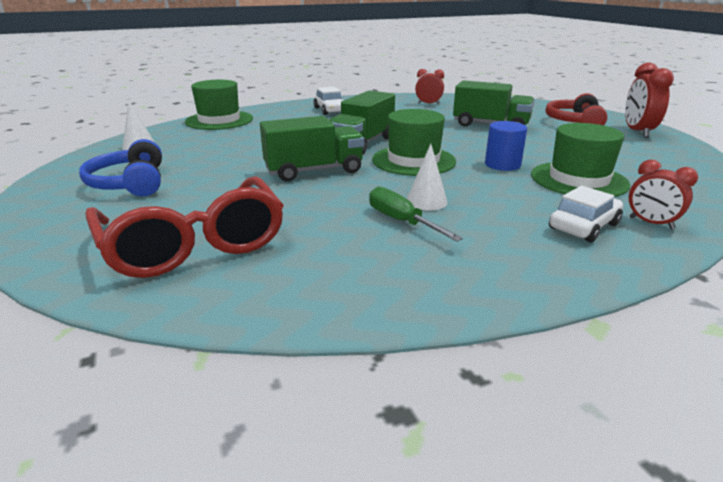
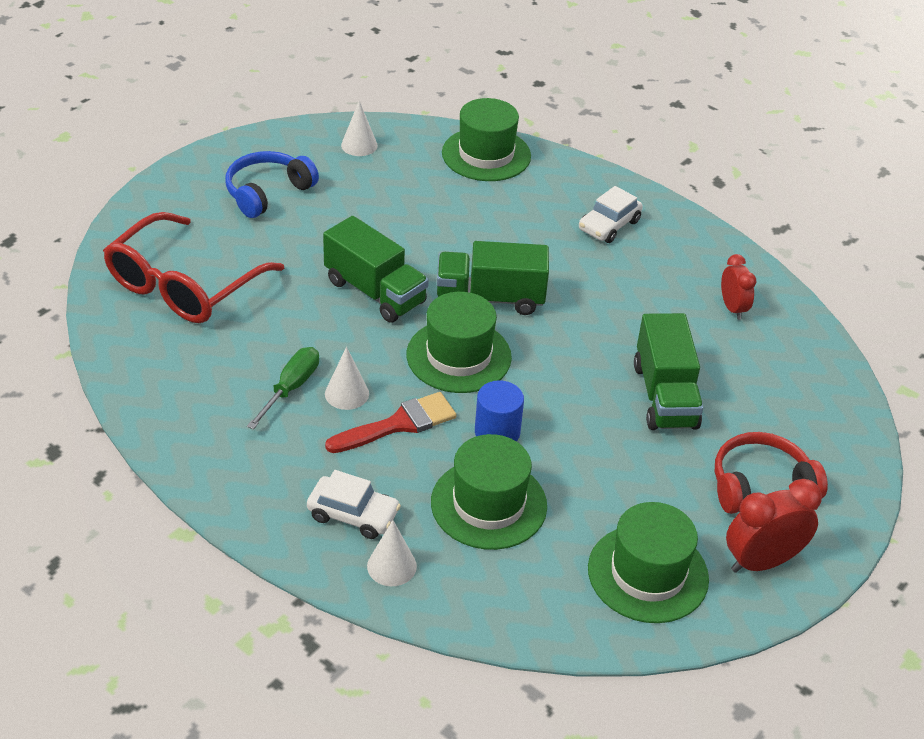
camera: 60 degrees right, 15 degrees up
(476, 191) = (398, 424): none -> red brush
(650, 154) = (648, 573): none -> green hat
(651, 223) = (391, 566): red clock -> white cone

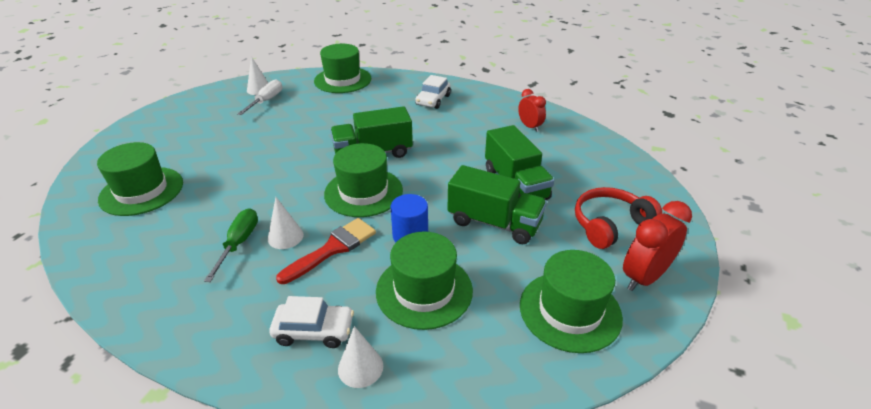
camera: 15 degrees left, 5 degrees down
(185, 284) = (141, 191): red glasses -> green hat
(267, 192) = (199, 124): blue headphones -> none
(365, 170) = (266, 101): none -> white screwdriver
(375, 292) = (290, 166): green truck -> green truck (494, 223)

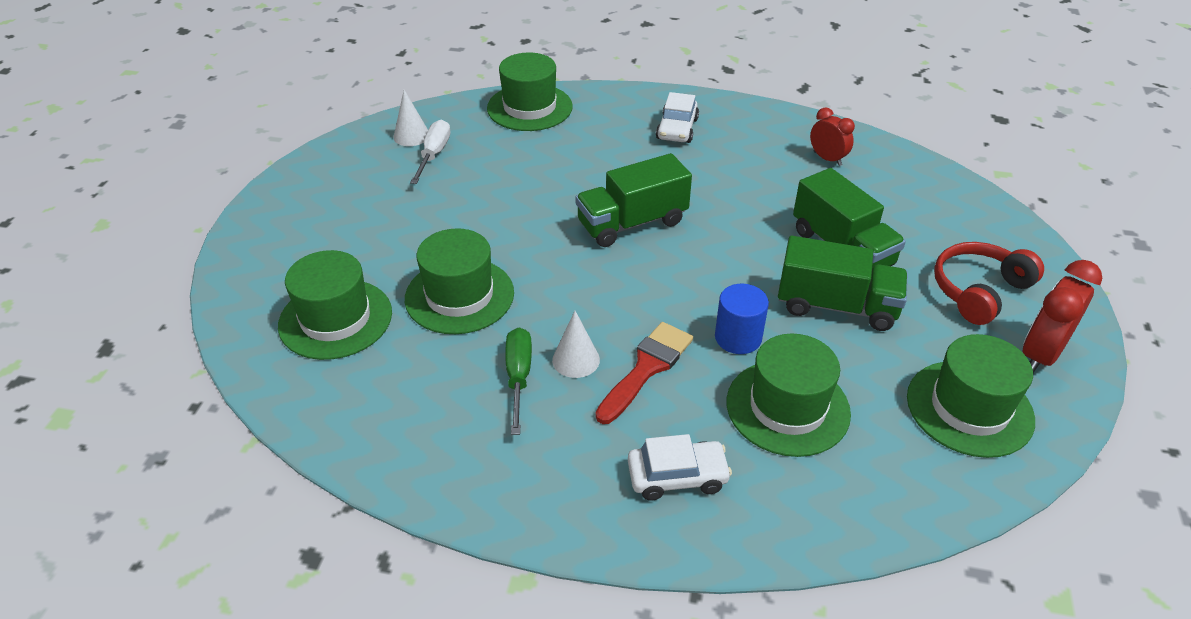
camera: 10 degrees left, 5 degrees up
(360, 367) = (755, 511): white cone -> none
(363, 192) = (647, 283): green hat -> green hat (459, 296)

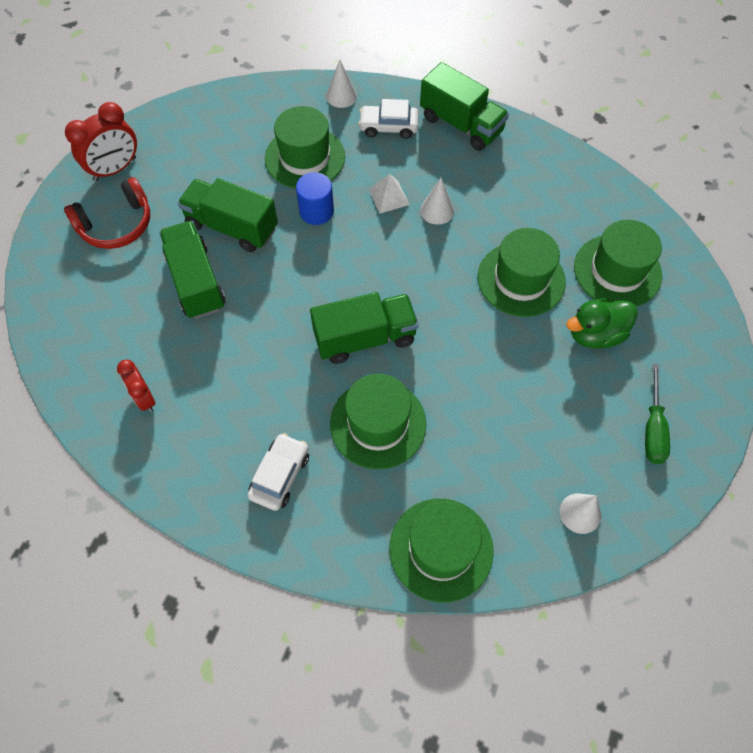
camera: 170 degrees left, 20 degrees up
(376, 255) = (595, 334): none -> green duck
(434, 154) = (552, 473): white screwdriver -> none
(518, 377) = (478, 203): green screwdriver -> green screwdriver (653, 429)
(558, 498) = (461, 124): none -> green truck
(646, 368) = (389, 197): red brush -> white pyramid
(776, 524) = (341, 96): none -> white cone
(969, 408) = (190, 141): green hat -> green hat (378, 423)

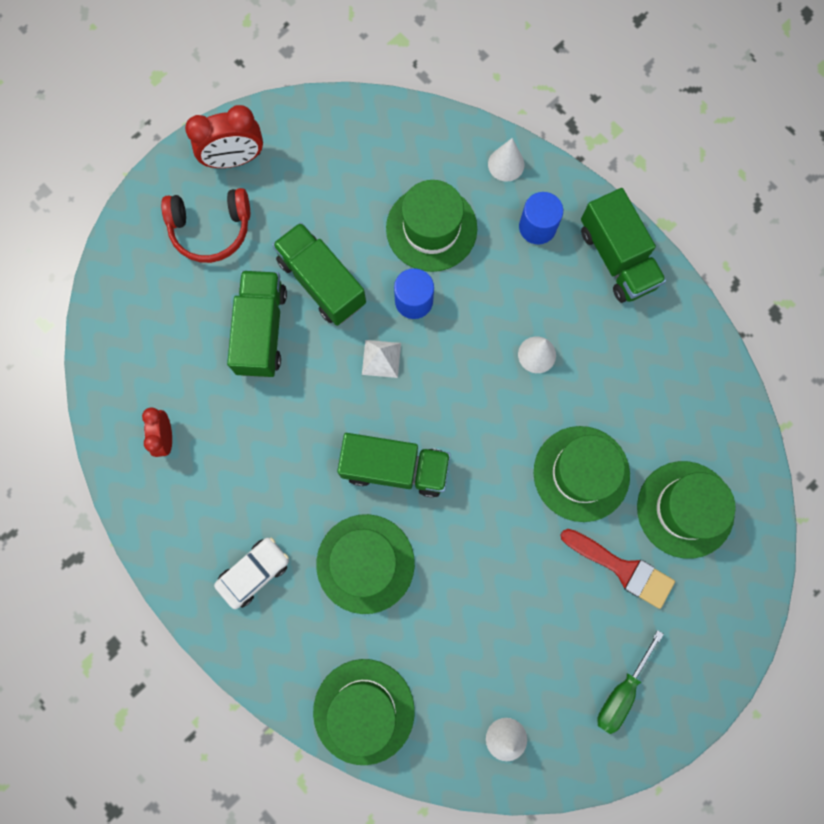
camera: 25 degrees right, 15 degrees up
(388, 127) = (537, 227): white car -> blue cylinder
(389, 197) = (495, 316): white pyramid -> white pyramid (381, 358)
(595, 334) = (622, 568): green duck -> red brush

